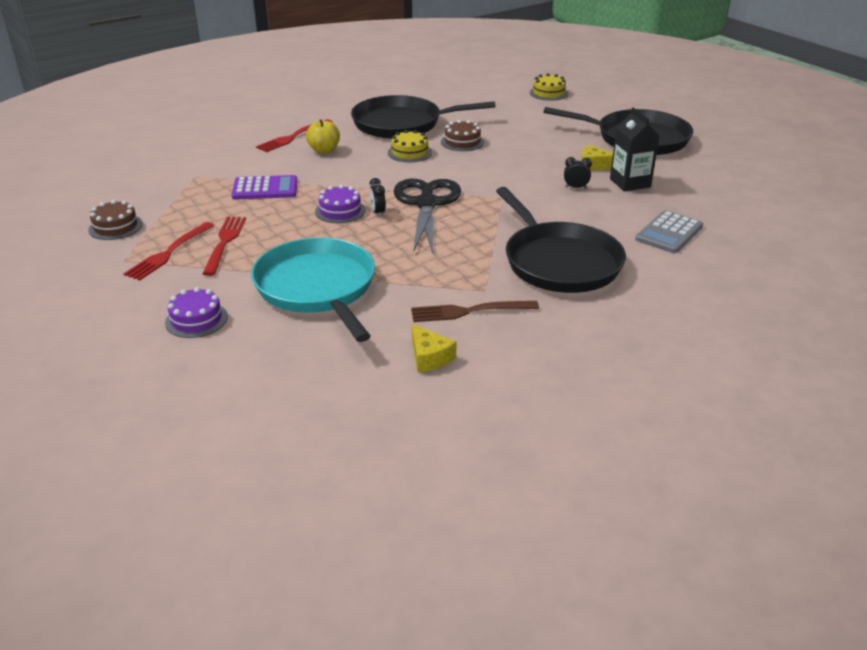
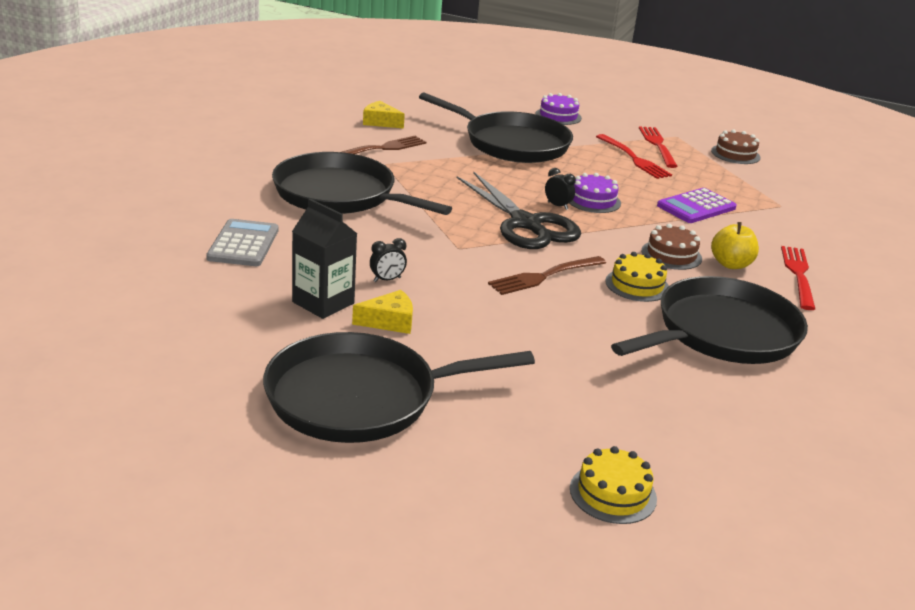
camera: 145 degrees right, 5 degrees down
(318, 288) = (511, 143): turquoise pan -> black pan
(462, 142) = (601, 320): brown cake -> brown cake (671, 255)
(464, 168) = (544, 276): none -> brown fork

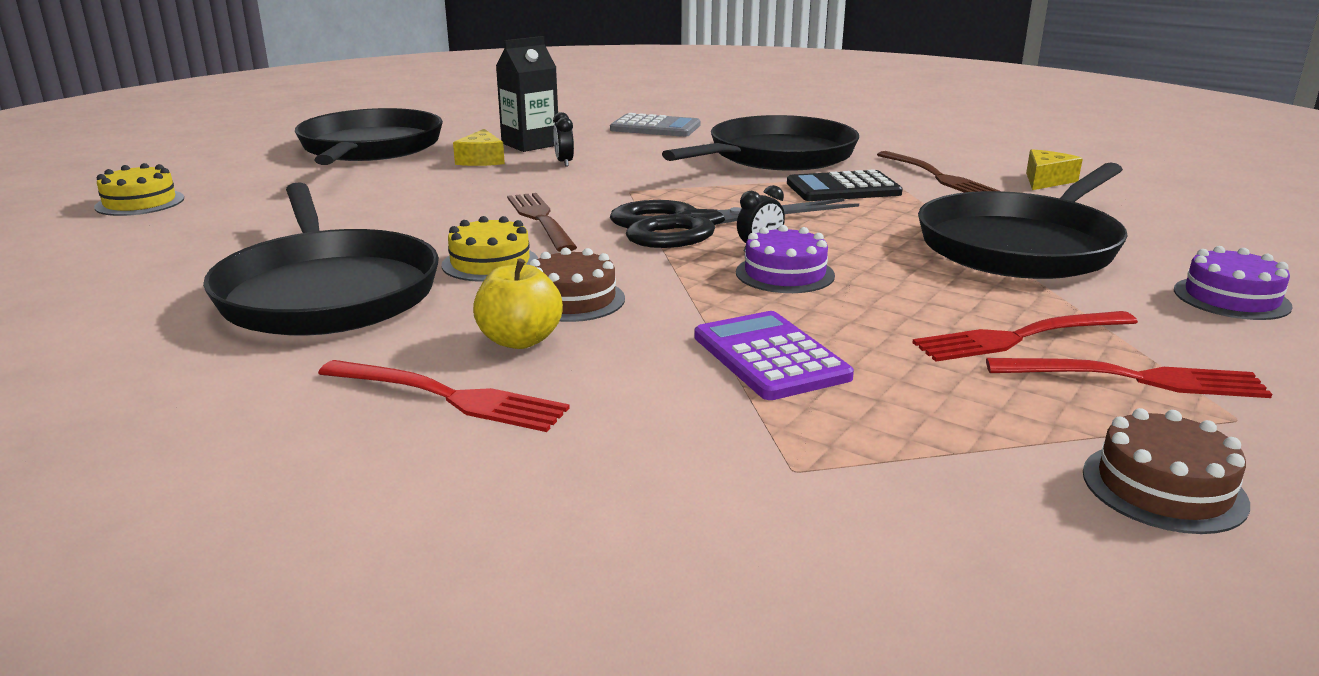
camera: 105 degrees right, 5 degrees down
(422, 177) = (843, 188): none -> black calculator

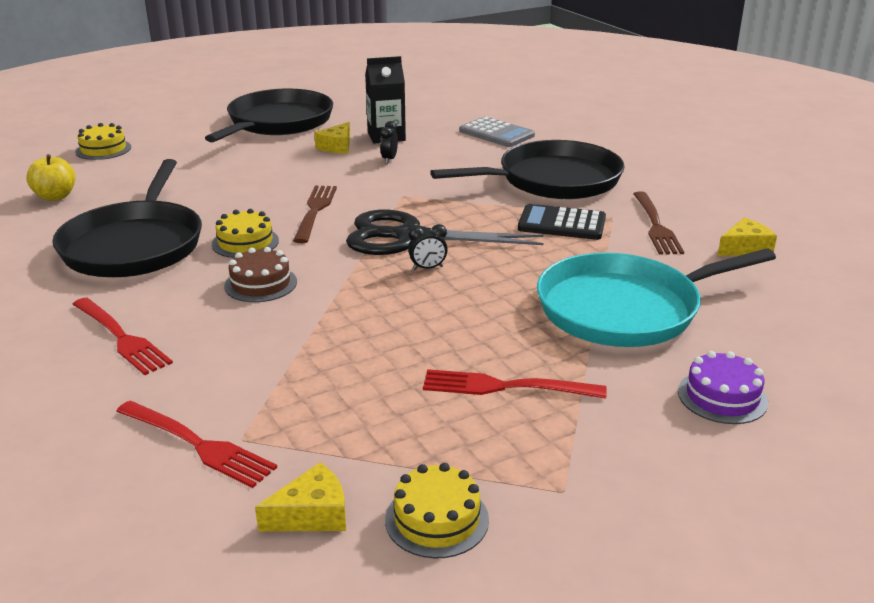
camera: 25 degrees right, 5 degrees up
(520, 340) = (198, 308): yellow apple -> yellow apple (55, 197)
(769, 357) = (324, 358): purple calculator -> none
(785, 274) = (417, 294): purple cake -> none
(1016, 529) = (312, 514): none -> yellow cheese
(1021, 245) = (625, 308): black pan -> turquoise pan
(1134, 379) = (537, 441): red fork -> red fork (198, 445)
(1163, 487) = (437, 519): brown cake -> yellow cake

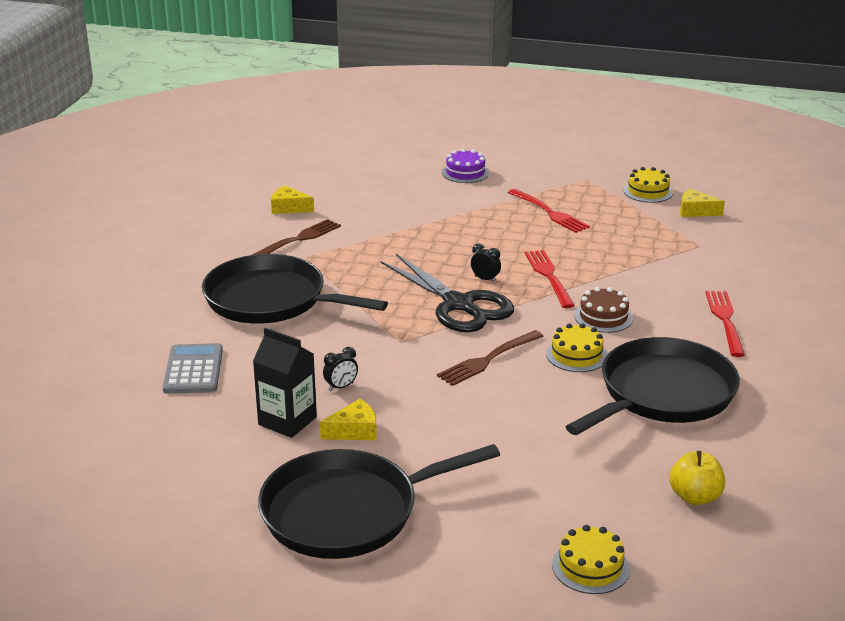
camera: 135 degrees left, 0 degrees up
(198, 445) = (723, 251): red fork -> red fork (549, 276)
(561, 224) = (347, 267): black calculator -> none
(625, 308) = (425, 213): turquoise pan -> none

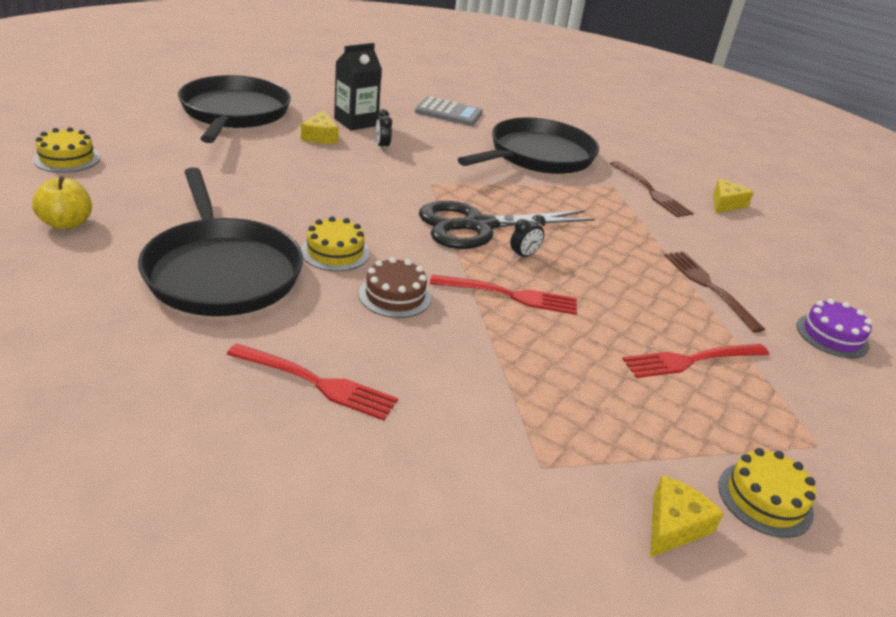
camera: 105 degrees right, 5 degrees up
(488, 359) = (368, 209): brown fork -> brown fork (708, 287)

